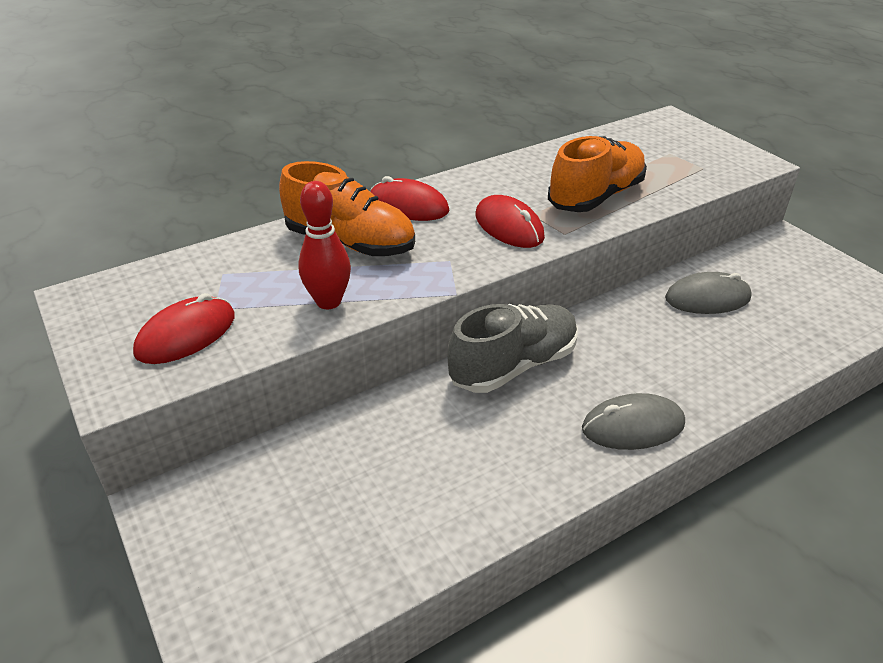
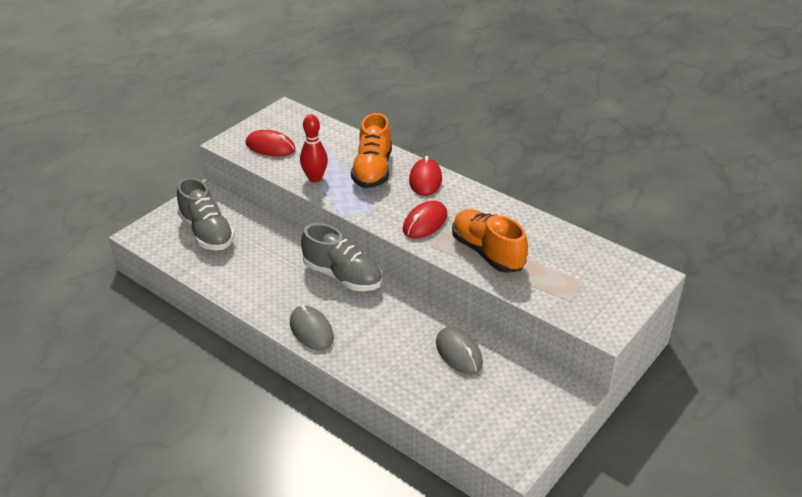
camera: 70 degrees right, 0 degrees up
(297, 521) = (207, 232): none -> grey shoe
(596, 197) = (487, 252): orange shoe -> orange shoe turned 150 degrees counterclockwise

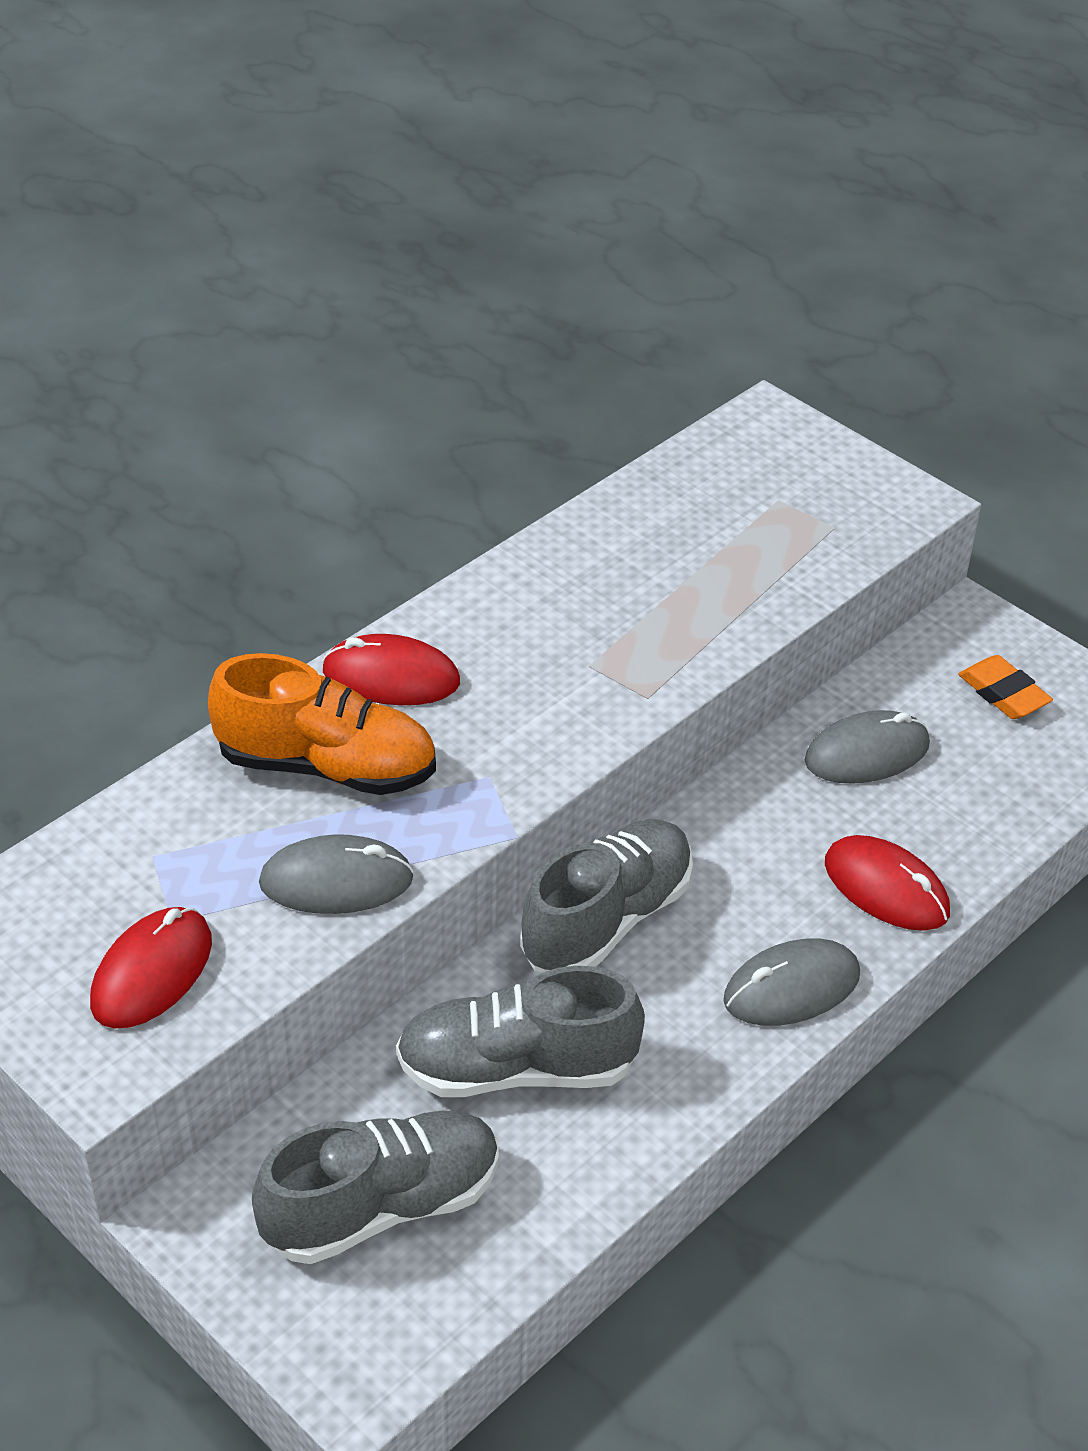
camera: 85 degrees left, 5 degrees up
(266, 258) = (517, 1068): none -> grey shoe
(315, 178) = (336, 881): red bowling pin -> grey mouse
(425, 222) = (560, 696): red mouse -> red mouse (886, 888)
(487, 252) = (679, 614): orange shoe -> none
(516, 405) = (1003, 693): none -> orange eraser

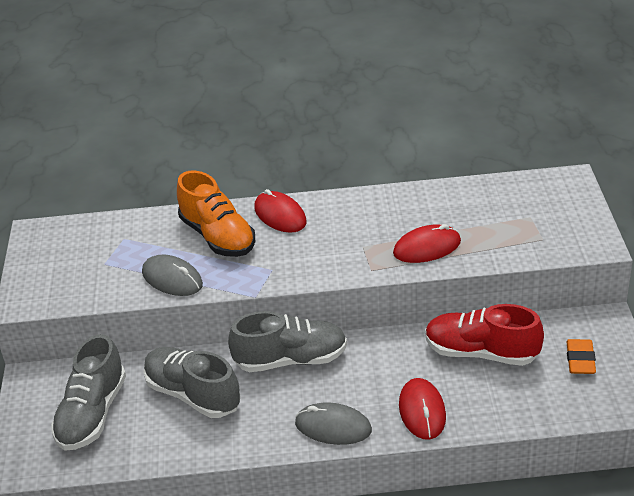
camera: 45 degrees right, 5 degrees down
(152, 972) = (77, 277): red mouse -> red mouse (427, 247)
(382, 1206) = (92, 414): grey shoe -> grey shoe turned 90 degrees clockwise
(867, 753) = (481, 352): grey mouse -> red shoe

